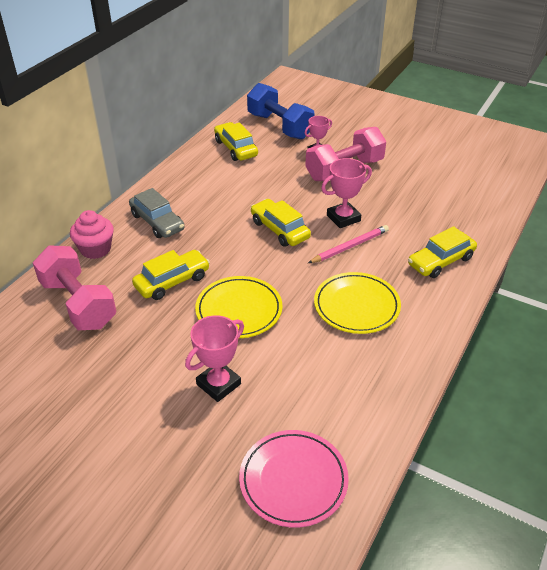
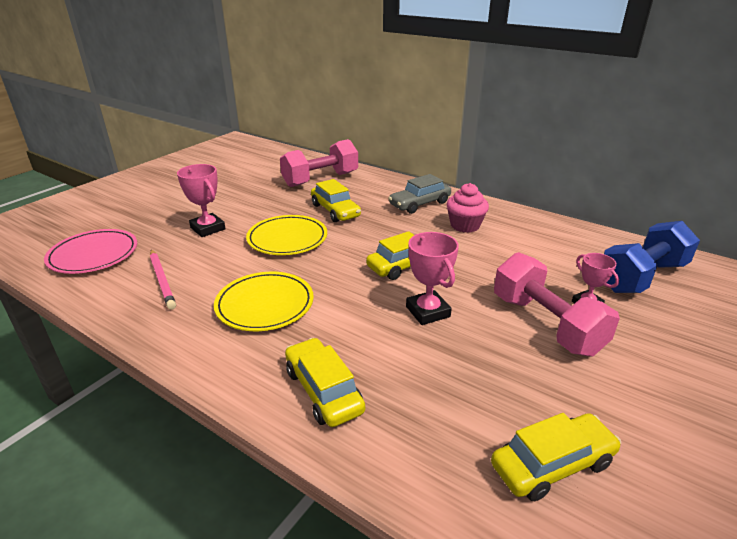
camera: 95 degrees right, 10 degrees down
(95, 249) = (383, 182): pink cupcake -> pink cupcake (465, 225)
(236, 148) = (567, 244): yellow car -> yellow car (552, 464)
(350, 246) = (368, 311): pink pencil -> pink pencil (162, 280)

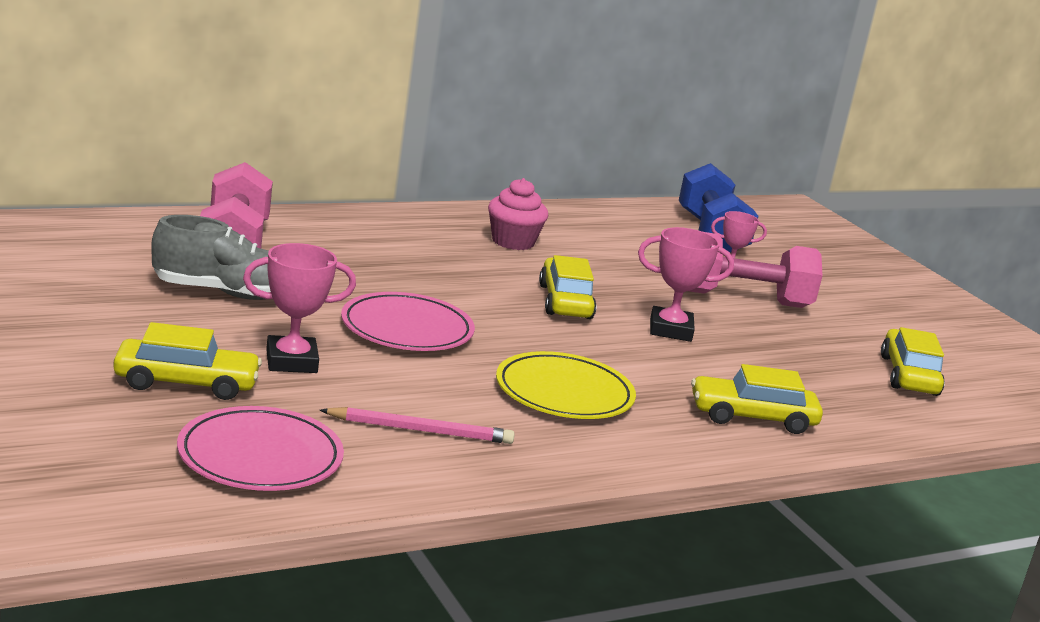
camera: 65 degrees left, 10 degrees down
(264, 194) = (223, 293): none -> grey shoe
(287, 239) = (407, 329): yellow plate -> pink plate
(335, 211) = (363, 277): yellow car -> yellow car (186, 383)
(419, 204) = (419, 234): grey car -> none

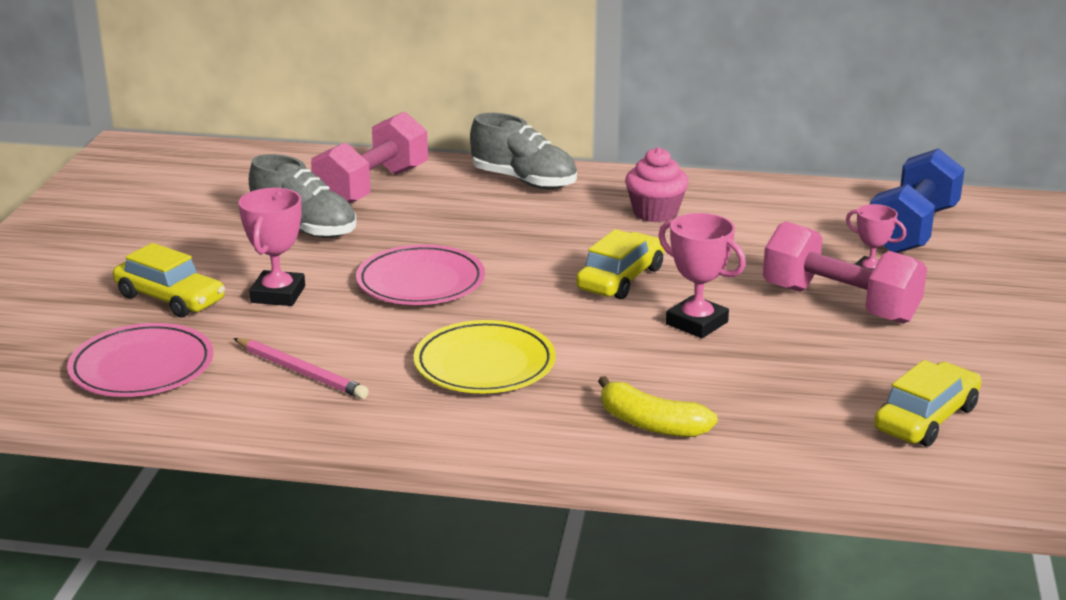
camera: 40 degrees right, 5 degrees up
(291, 361) = (278, 294): pink trophy -> pink trophy turned 75 degrees clockwise
(366, 225) = (524, 181): none -> grey shoe
(752, 417) = (651, 424): yellow car -> yellow banana

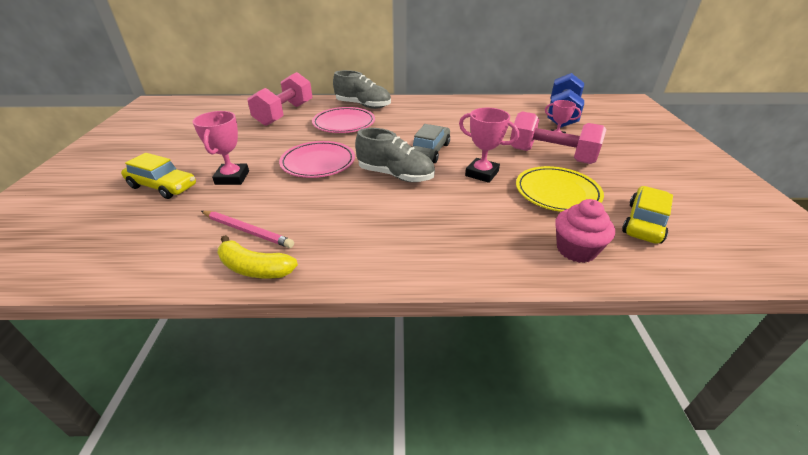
camera: 10 degrees left, 10 degrees up
(142, 367) = (135, 239): pink plate -> pink plate (344, 123)
(305, 228) = (248, 137): grey shoe -> grey shoe (395, 175)
(484, 364) = (366, 212): yellow plate -> yellow plate (557, 192)
(621, 279) = (430, 151): yellow car -> grey car
(651, 424) = (485, 246): yellow banana -> yellow banana (255, 268)
(655, 213) = (434, 116): pink cupcake -> pink cupcake (576, 250)

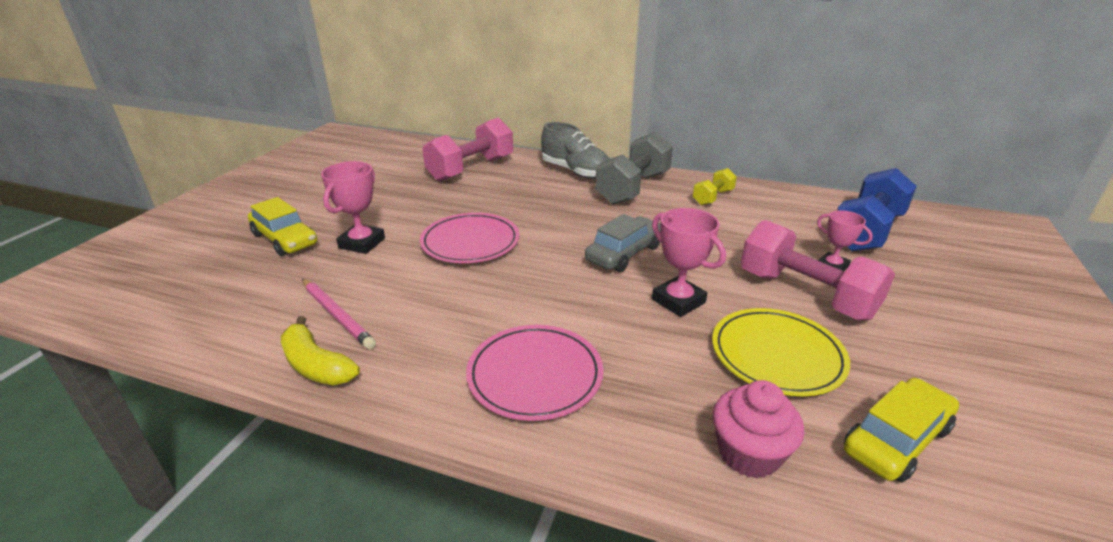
camera: 20 degrees right, 5 degrees down
(344, 123) = (535, 193): pink plate -> pink plate (535, 375)
(395, 175) = (556, 279): grey shoe -> none
(409, 111) = (633, 188): none -> grey dumbbell
(463, 109) = (713, 197): none -> yellow dumbbell

